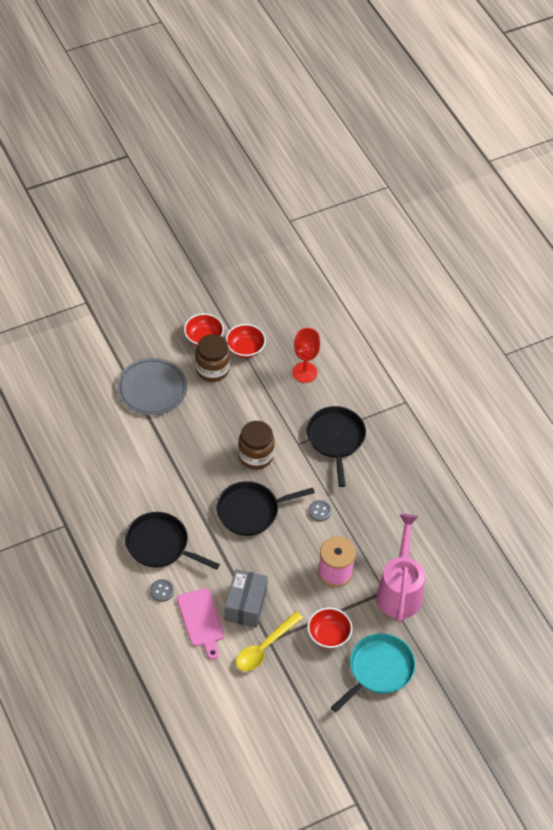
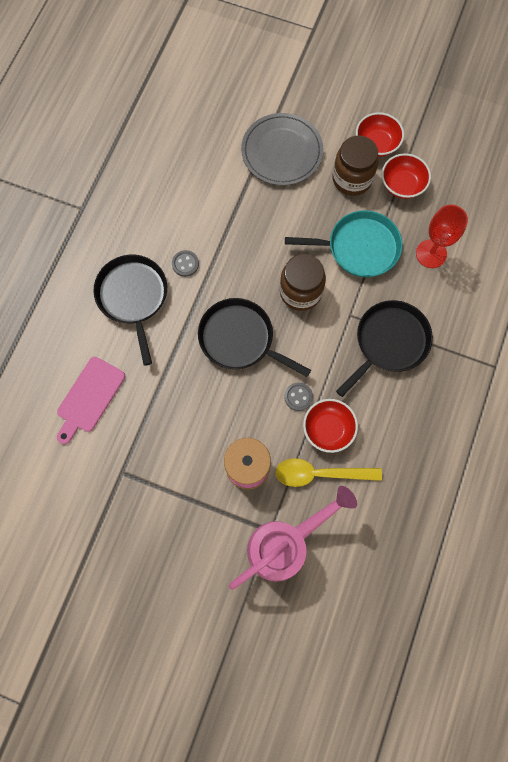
camera: 50 degrees right, 20 degrees up
(162, 591) = (89, 339): grey button -> grey button (185, 264)
(245, 605) = (139, 420): grey box -> none
(264, 647) = (111, 475): yellow spoon -> yellow spoon (320, 473)
(328, 635) = (176, 520): red bowl -> red bowl (328, 429)
(378, 670) = (180, 600): turquoise pan -> turquoise pan (359, 247)

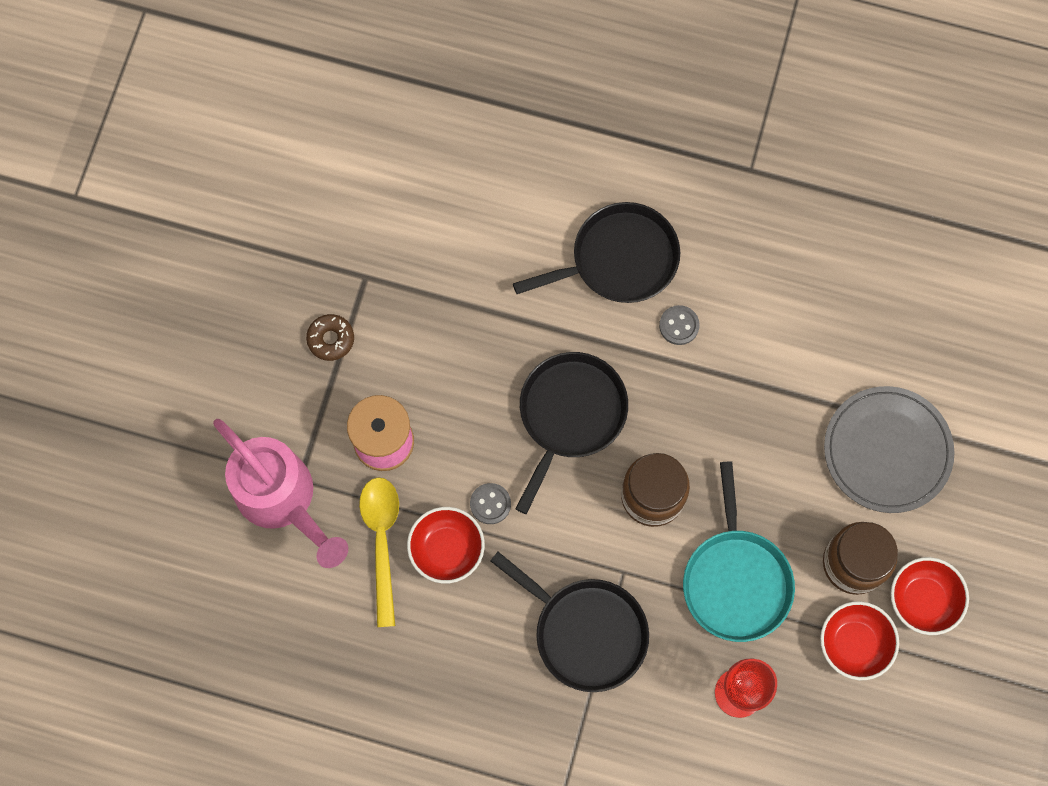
camera: 85 degrees right, 0 degrees up
(89, 397) = (466, 221): pink cutting board -> none
(166, 501) = (331, 339): none -> brown donut

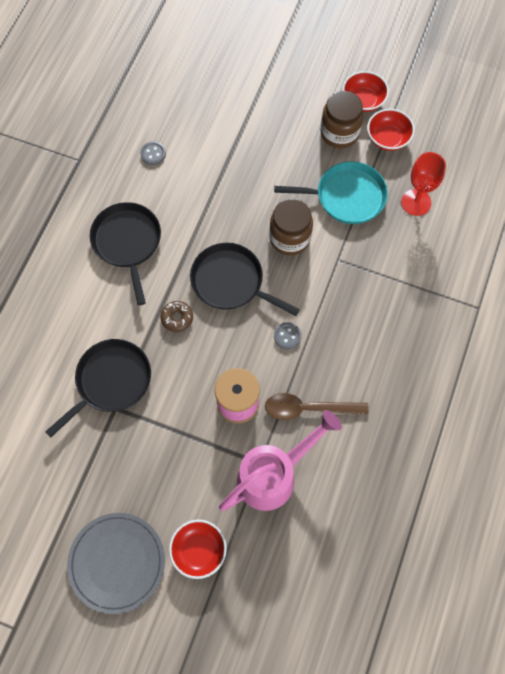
camera: 85 degrees left, 5 degrees down
(331, 339) = (158, 434): brown donut -> brown donut (177, 318)
(382, 541) = (308, 408): yellow spoon -> brown spoon
(447, 549) = (316, 366): red bowl -> red bowl (199, 550)
(585, 632) = (375, 285): black pan -> black pan (111, 381)
(679, 325) = (178, 212): grey button -> grey button (153, 154)
(887, 451) = (272, 108): grey plate -> grey plate (117, 562)

